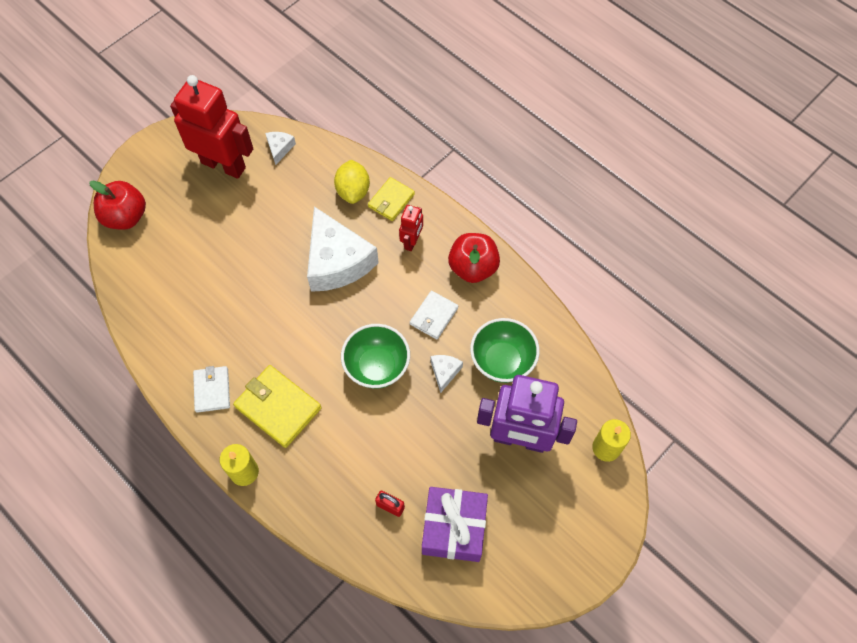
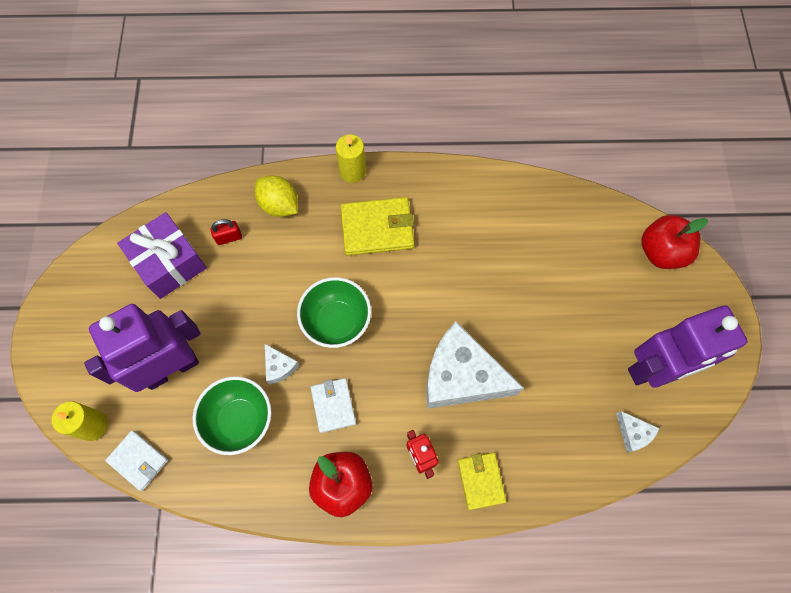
camera: 135 degrees right, 5 degrees up
(212, 390) = (436, 198): white wallet -> white wallet (138, 460)
(223, 165) = (655, 369): red robot -> purple robot
(353, 191) = (523, 456): yellow lemon -> yellow lemon (279, 205)

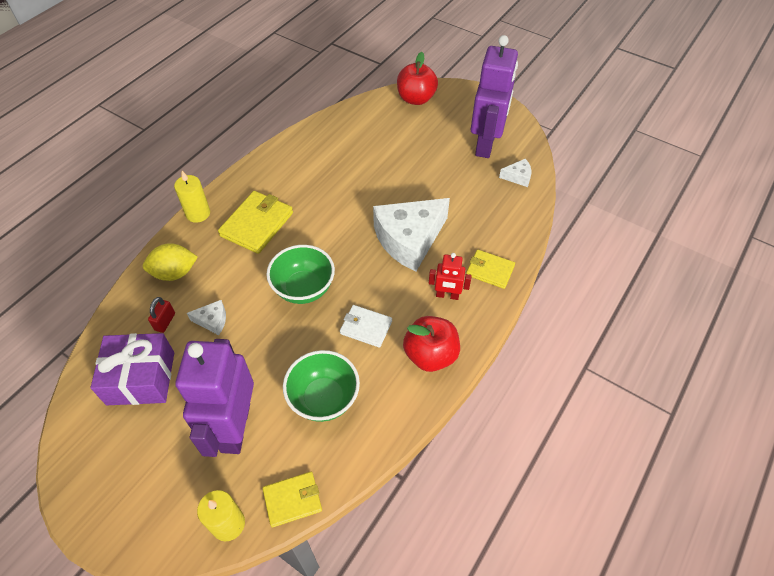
camera: 55 degrees left, 15 degrees down
(138, 460) = (293, 500): white wallet -> yellow wallet
(279, 367) = (305, 346): white cheese -> white cheese (212, 321)

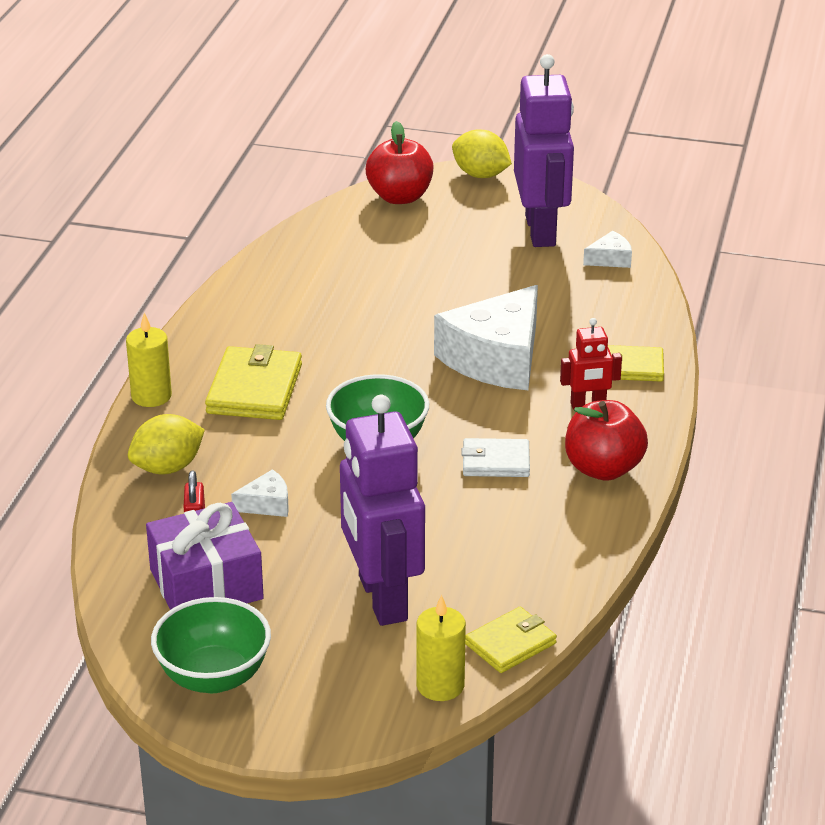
camera: 20 degrees left, 20 degrees down
(324, 398) = (486, 543): green bowl -> green bowl (214, 677)
(470, 93) = (480, 175): none -> yellow lemon

